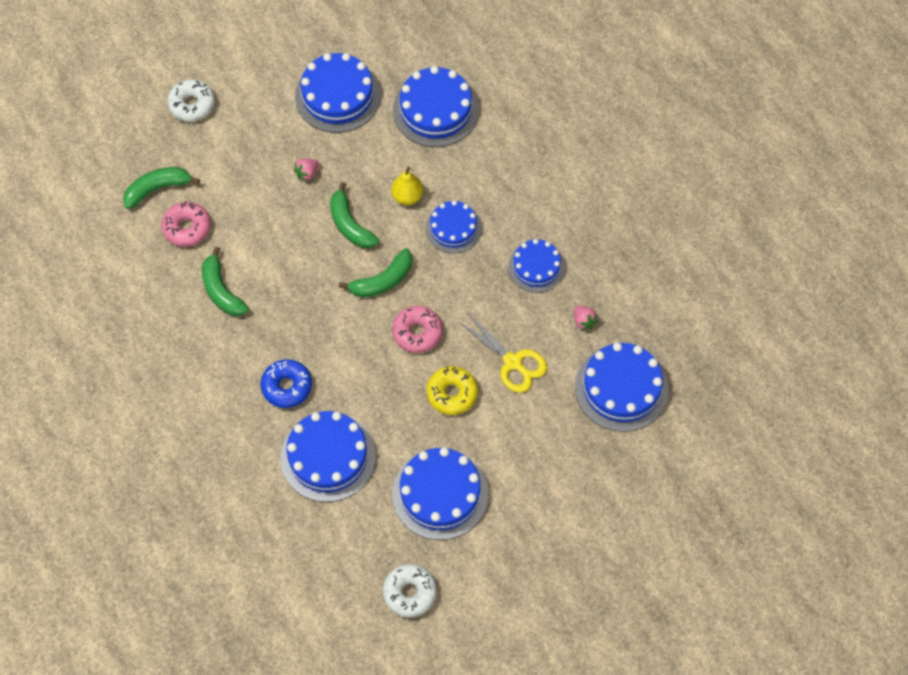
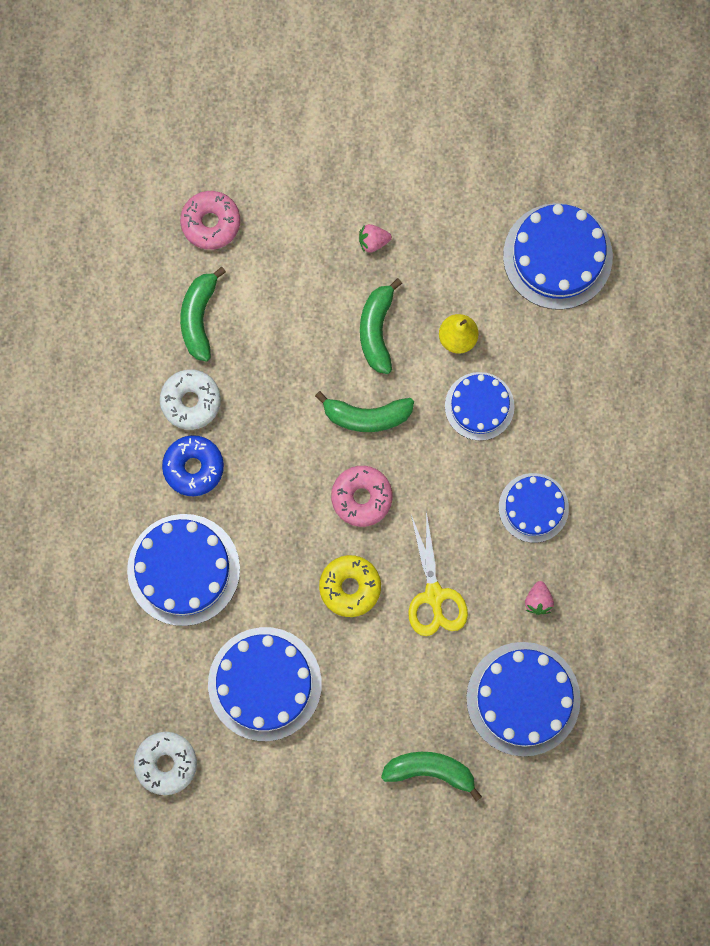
camera: 35 degrees right, 15 degrees up
(157, 189) = (210, 158): green banana -> green banana (430, 771)
(192, 105) = (309, 81): white donut -> white donut (191, 401)
(337, 96) = (466, 170): blue cake -> none

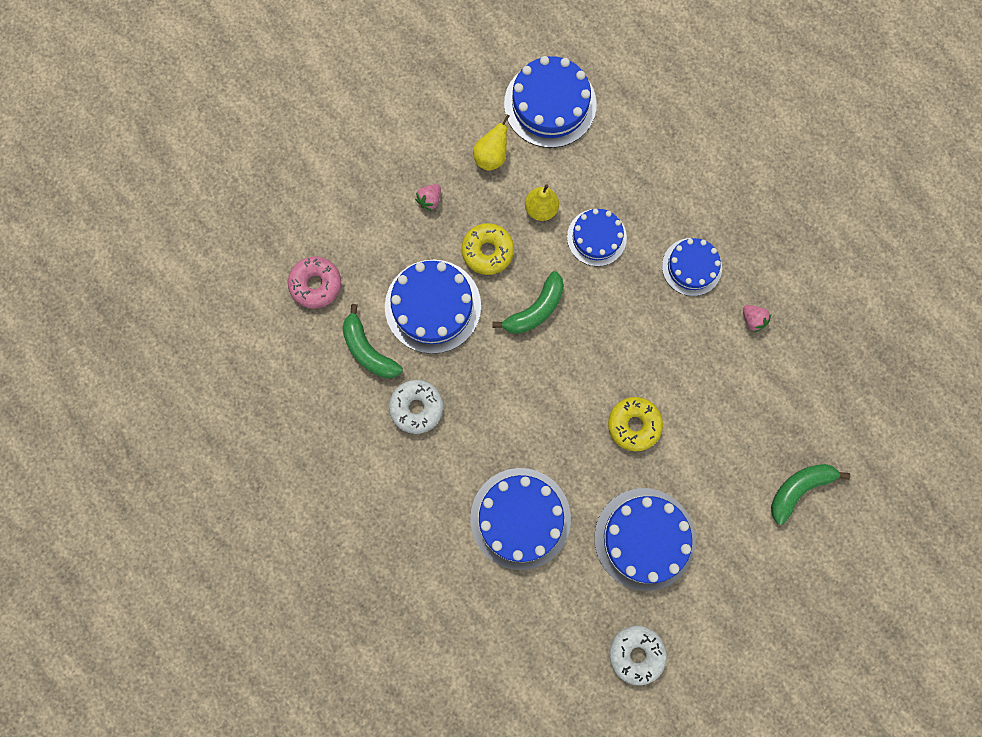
camera: 45 degrees left, 0 degrees up
(193, 467) = (460, 447): blue donut -> none
(361, 497) = (583, 362): pink donut -> none
(377, 330) = (487, 251): green banana -> yellow donut
(434, 595) = (689, 378): yellow scissors -> none
(461, 254) = (491, 156): none -> yellow pear
(523, 698) = (806, 388): blue cake -> blue cake (433, 306)

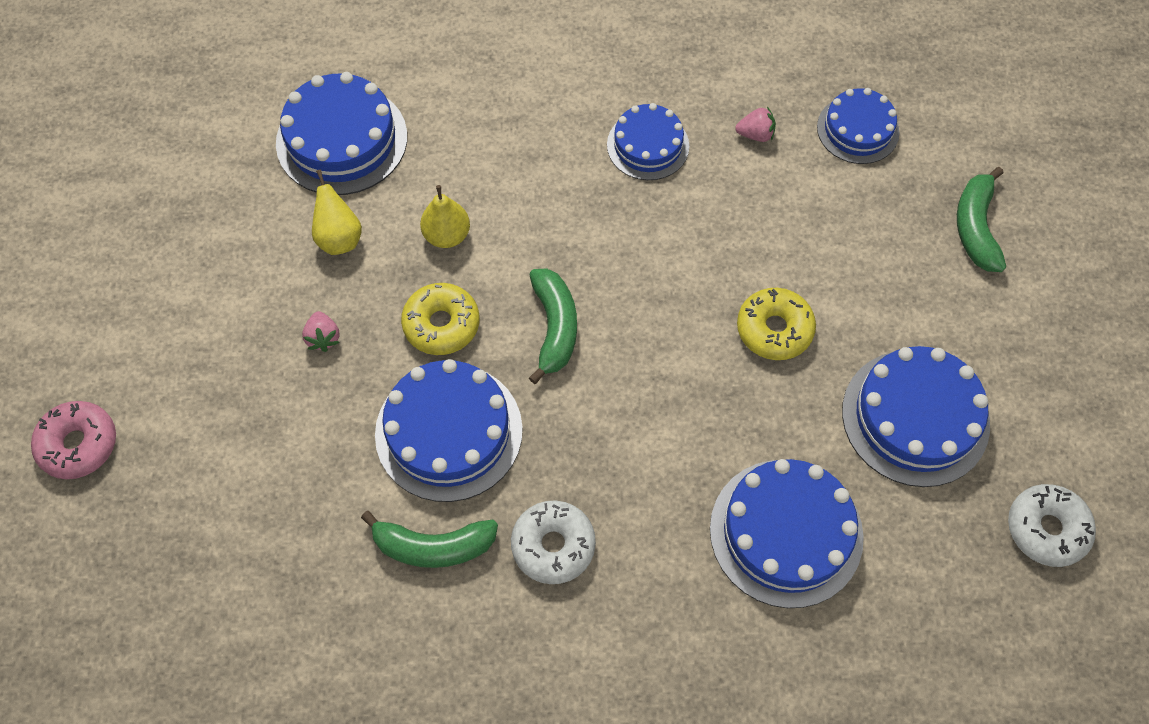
camera: 50 degrees left, 15 degrees down
(316, 284) = (296, 544): pink donut -> pink donut (78, 444)
(596, 237) = (531, 207): blue cake -> blue cake (857, 129)

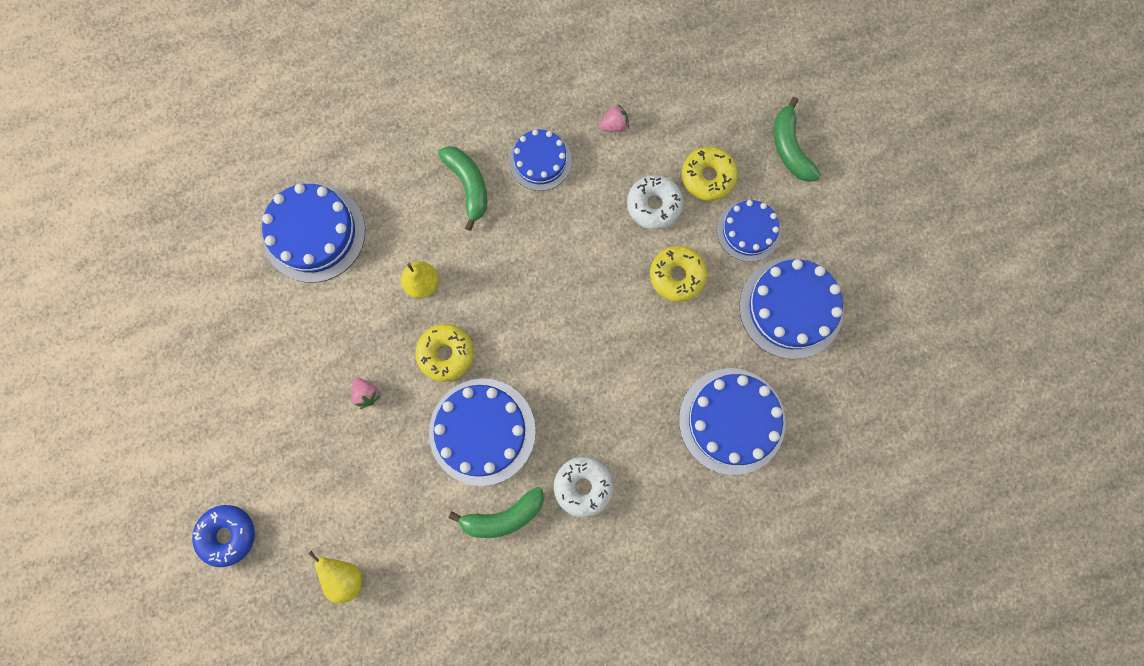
camera: 20 degrees left, 15 degrees up
(78, 444) = (228, 535): pink donut -> blue donut
(339, 238) = (345, 313): yellow pear -> yellow pear (345, 576)
(554, 327) = (525, 328): green banana -> green banana (468, 186)
(855, 228) = (708, 177): none -> yellow donut
(857, 129) = (685, 96): blue cake -> blue cake (748, 231)
(1046, 529) = (897, 357): white donut -> white donut (654, 205)

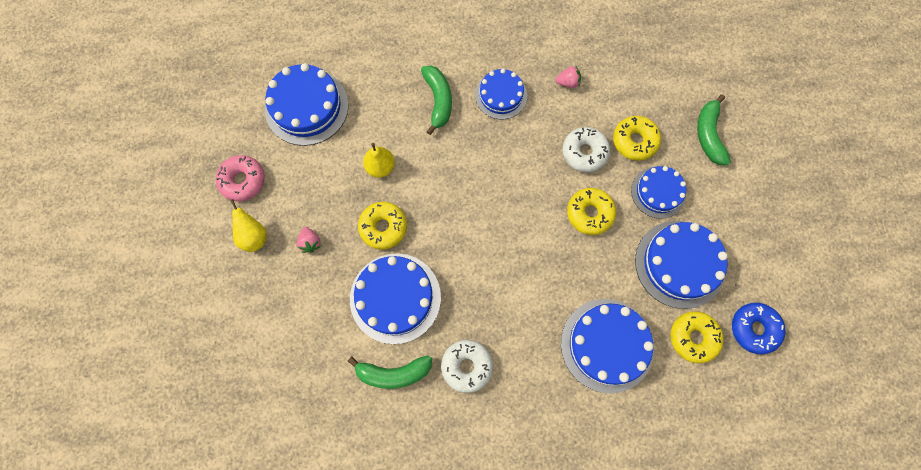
camera: 15 degrees right, 5 degrees down
(228, 535) = (166, 326): blue donut -> blue donut (754, 329)
(265, 342) = (243, 181): none -> pink donut
(345, 576) = (249, 387): yellow pear -> yellow pear (254, 236)
(824, 387) = (693, 337): none -> yellow donut

